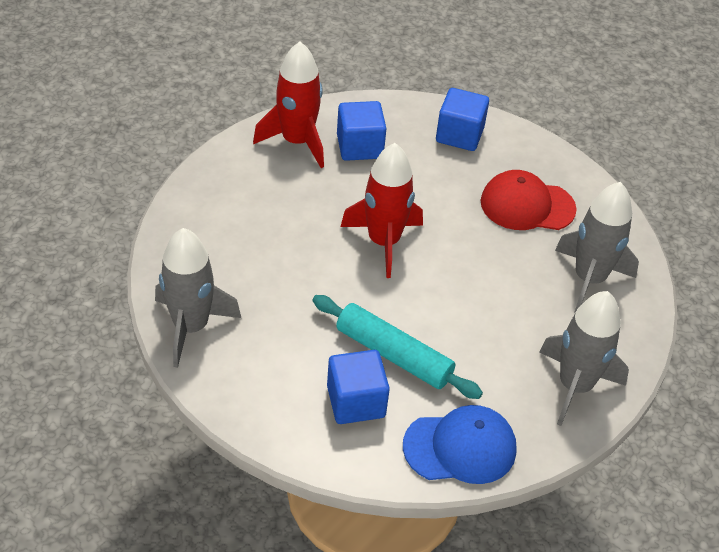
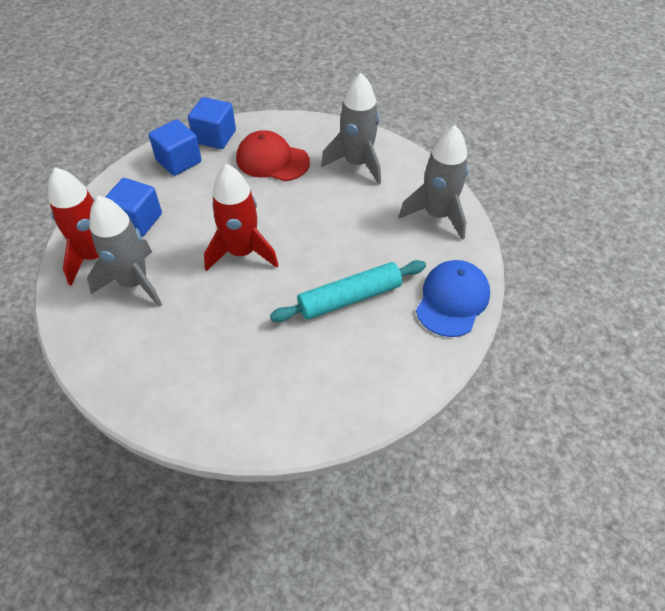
camera: 55 degrees left, 5 degrees up
(191, 327) = (230, 422): grey rocket -> grey rocket (134, 282)
(356, 401) = (377, 342): blue cube -> blue cube (215, 137)
(527, 205) = (272, 160): red cap -> red cap turned 75 degrees clockwise

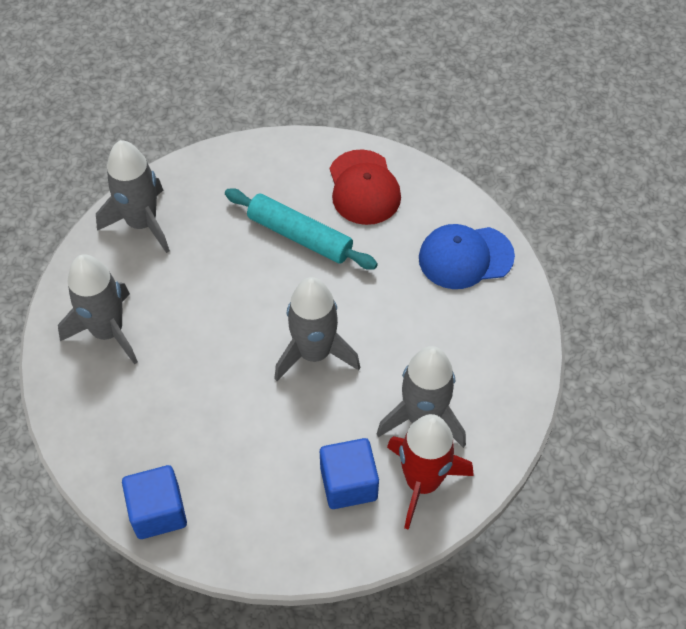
camera: 125 degrees left, 5 degrees up
(179, 161) = (229, 518): blue cube -> none
(242, 252) = (314, 353): red rocket -> grey rocket
(272, 160) = (159, 418): red cap -> red cap (364, 187)
(452, 300) = (244, 165): blue cap -> blue cap (465, 257)

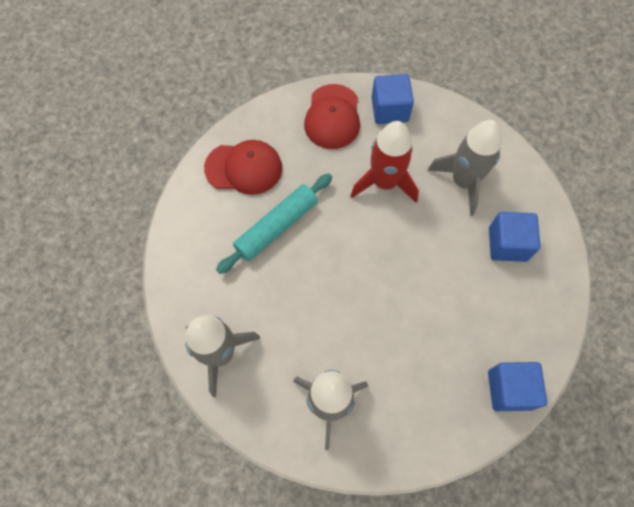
camera: 75 degrees left, 10 degrees up
(314, 353) = (391, 242): grey rocket -> none
(422, 482) = (514, 195): red rocket -> red rocket (384, 182)
(465, 257) = (332, 117): blue cap -> red cap
(500, 316) = (389, 110): none -> blue cube

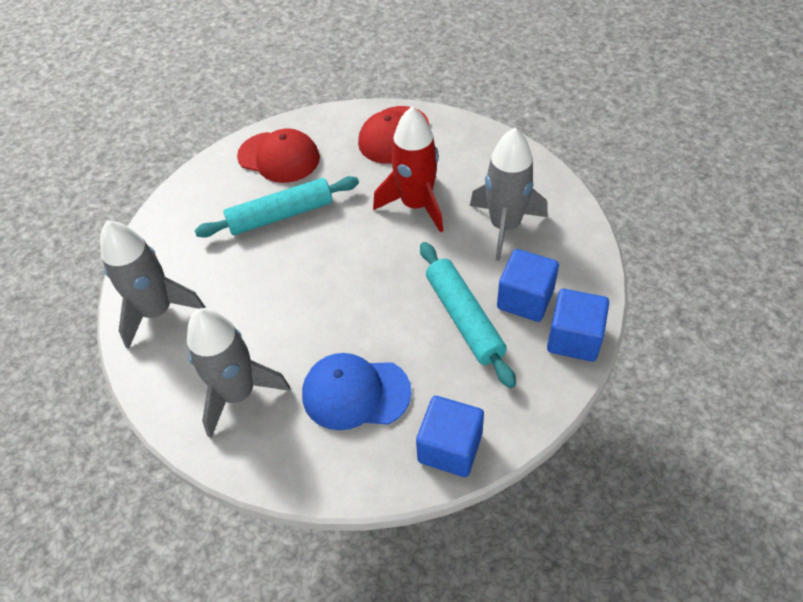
camera: 25 degrees right, 15 degrees down
(389, 110) = (458, 142): blue cube -> blue cube (574, 338)
(420, 370) = (355, 393): none -> blue cap
(470, 276) = (464, 318): none -> turquoise rolling pin

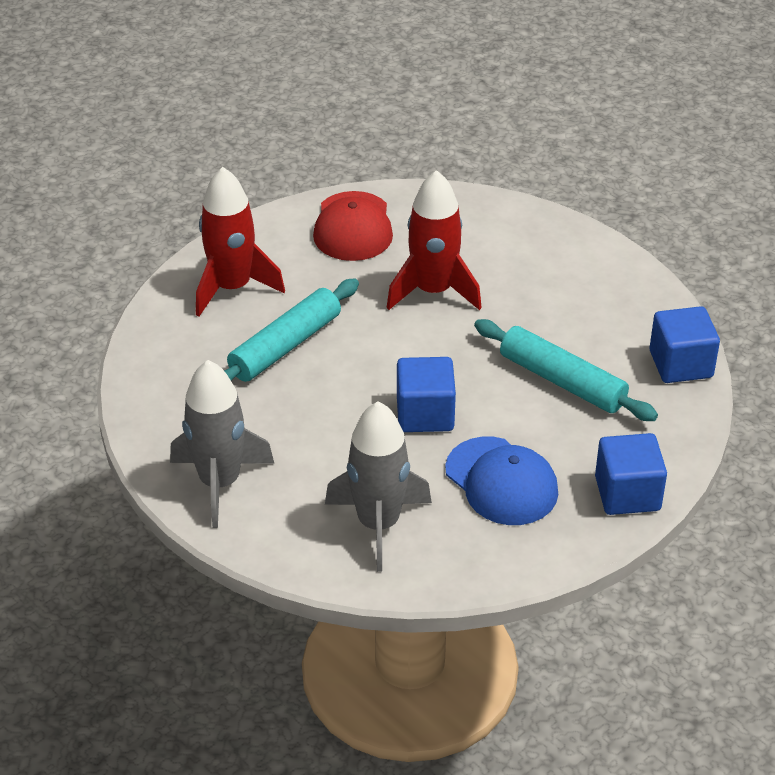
camera: 30 degrees left, 10 degrees down
(279, 157) = (232, 287): red cap -> red rocket
(355, 393) = (501, 481): blue cap -> blue cap turned 105 degrees counterclockwise
(505, 226) = (543, 284): grey rocket -> none
(525, 299) = (611, 345): blue cube -> blue cube (425, 414)

